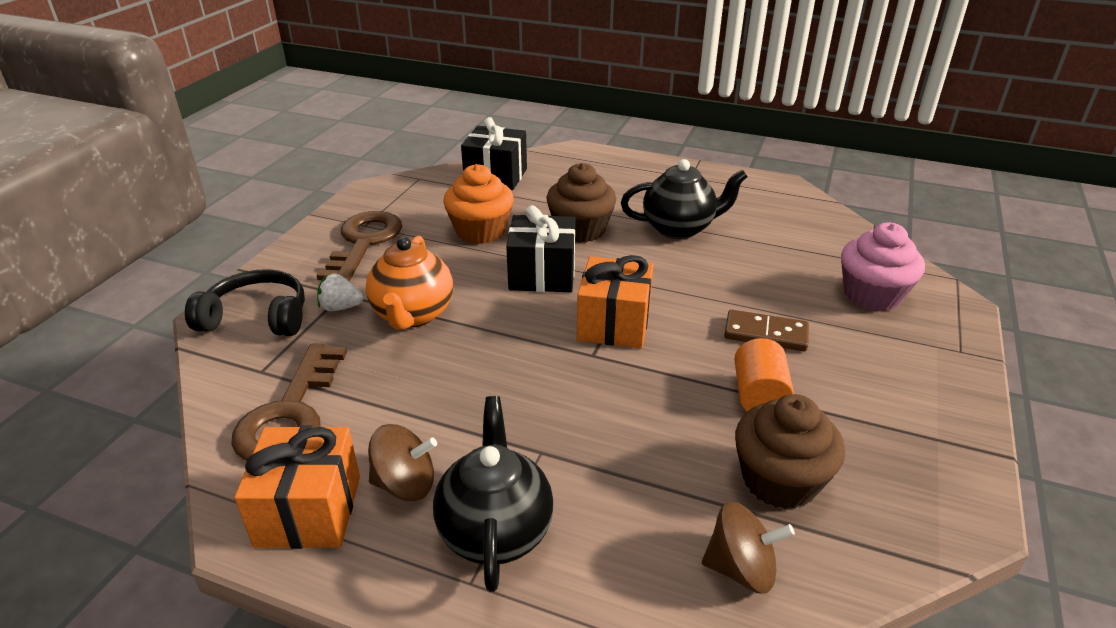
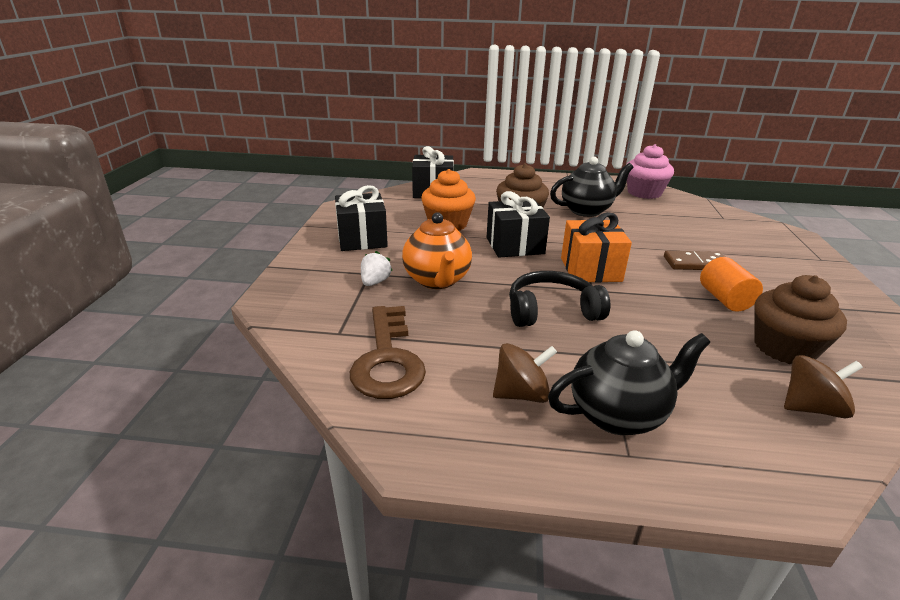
camera: 15 degrees left, 5 degrees down
(257, 317) = (308, 296): black headphones -> black headphones (551, 311)
(309, 510) = (456, 427): orange gift -> none
(340, 307) = (375, 282): white strawberry -> white strawberry turned 120 degrees clockwise
(364, 242) = (362, 239): brown key -> black gift
(495, 531) = (618, 414): black teapot -> black teapot turned 90 degrees clockwise
(872, 295) = (741, 235): pink cupcake -> pink cupcake (644, 193)

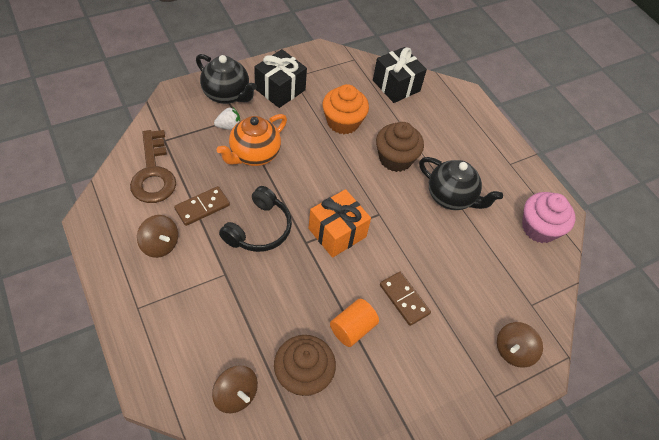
camera: 50 degrees right, 25 degrees up
(388, 360) = (153, 174): brown key -> brown key turned 60 degrees counterclockwise
(484, 339) = (202, 207): none -> brown domino
(515, 246) = (340, 175): black gift -> none
(551, 311) = (259, 229): black headphones -> black headphones turned 75 degrees clockwise
(618, 414) = (168, 295): black teapot -> black teapot (227, 95)
(771, 238) = (513, 351): none -> brown spinning top

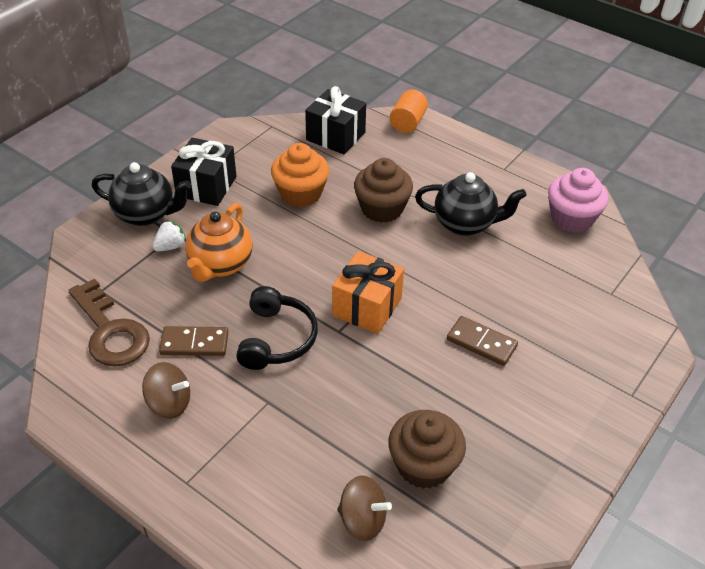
camera: 20 degrees left, 10 degrees down
(202, 207) = (194, 343): brown domino -> brown domino turned 60 degrees clockwise
(352, 328) = (446, 395): orange cylinder -> orange cylinder (408, 123)
(513, 351) = (621, 344): brown spinning top -> none

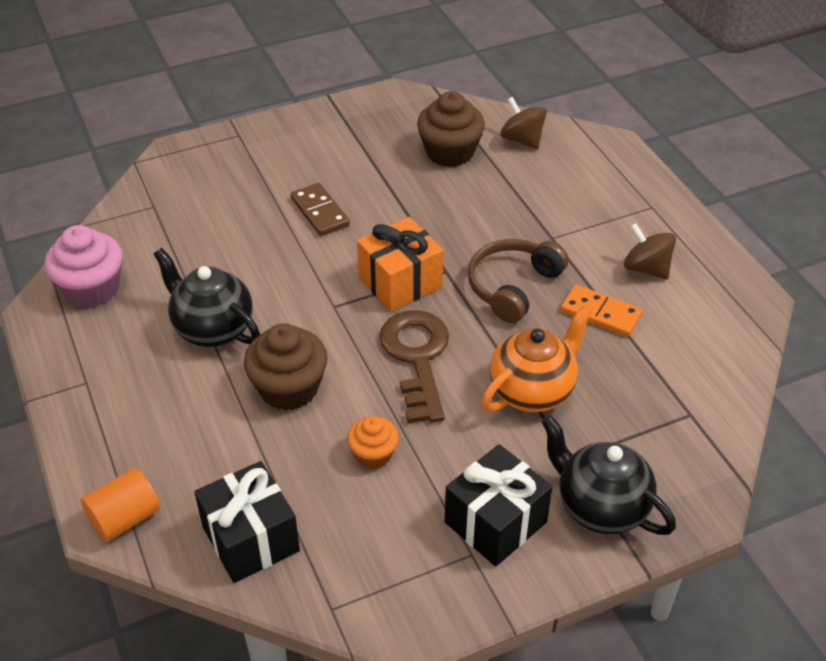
camera: 150 degrees left, 0 degrees up
(111, 331) = (688, 359): brown key -> brown key (417, 357)
(170, 246) = (584, 441): white strawberry -> none
(194, 343) = (600, 313): brown domino -> orange domino
(276, 339) = (513, 287): black headphones -> brown headphones
(300, 193) = (373, 454): orange cupcake -> orange cupcake, size x0.59

